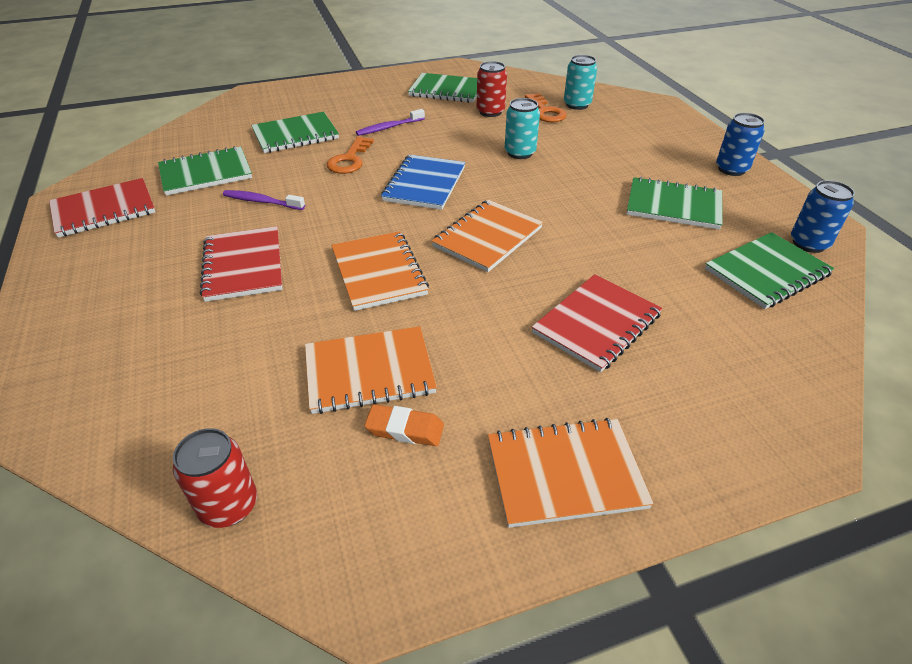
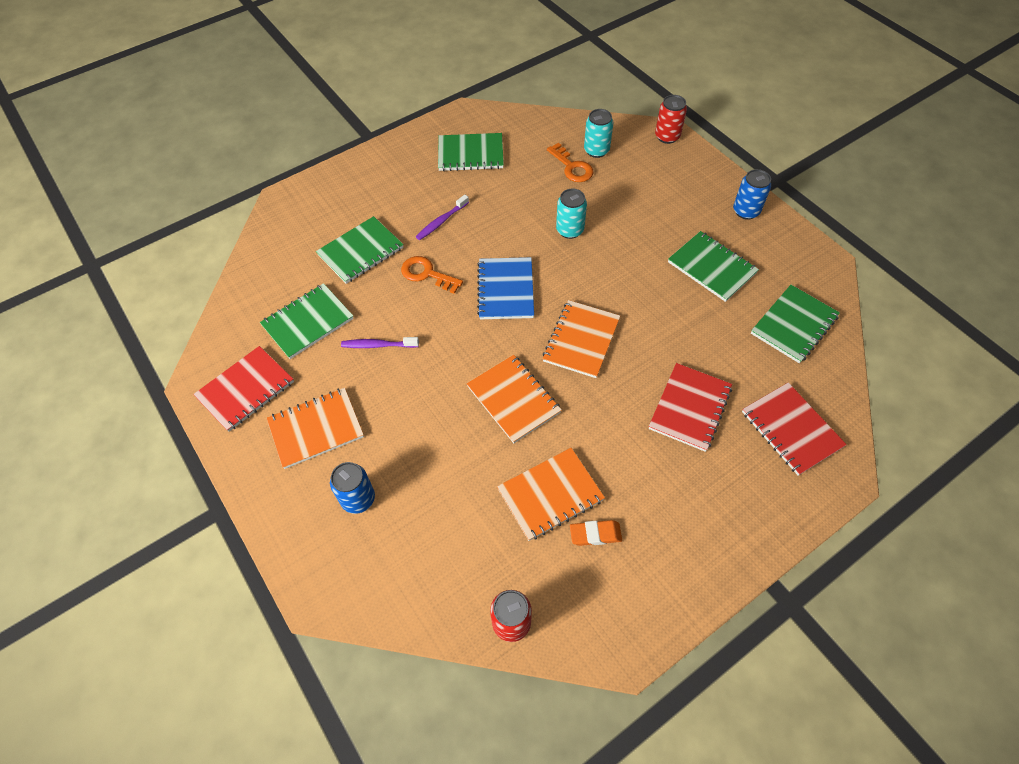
camera: 15 degrees left, 15 degrees up
(244, 265) = (404, 420): red notebook -> red notebook (791, 429)
(349, 160) = (427, 274): orange key -> orange key turned 120 degrees clockwise
(490, 112) = (523, 178): red can -> red can (667, 136)
(565, 474) = (707, 538): orange notebook -> orange notebook (316, 429)
(673, 206) = (711, 268): green notebook -> green notebook turned 45 degrees clockwise
(809, 243) = (817, 286): blue can -> blue can (358, 499)

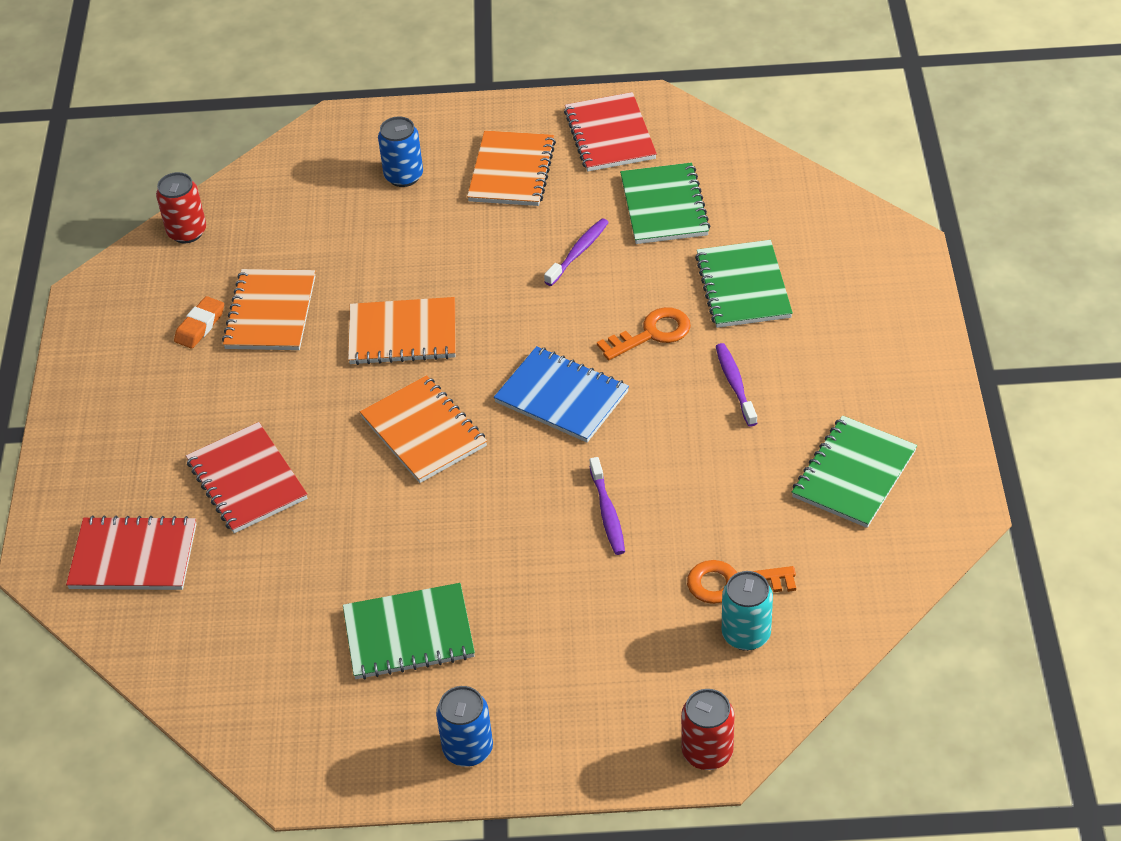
camera: 125 degrees right, 10 degrees down
(570, 230) = (607, 513): turquoise can -> purple toothbrush
(793, 325) = (246, 662): green notebook -> none

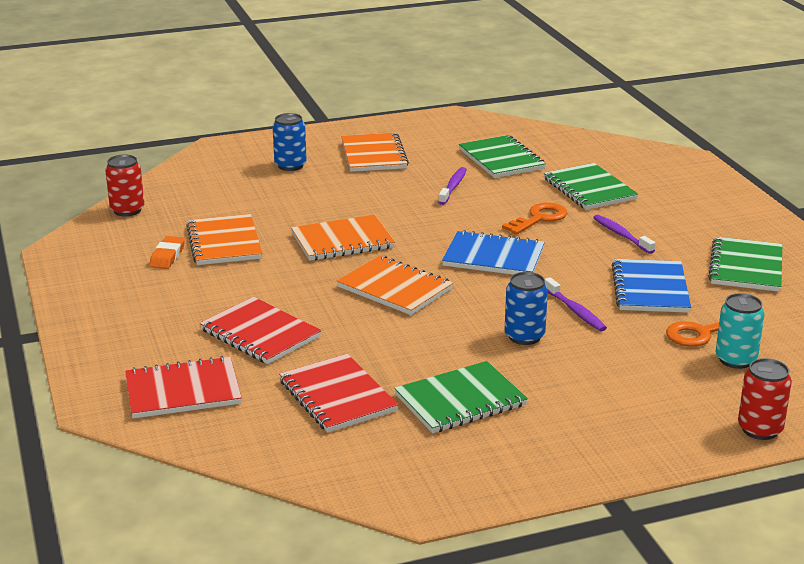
camera: 20 degrees left, 20 degrees down
(468, 749) = (560, 460): blue can -> blue can (524, 336)
(610, 135) = (436, 132): red notebook -> red notebook (337, 396)
(715, 491) = (650, 289): none -> blue notebook

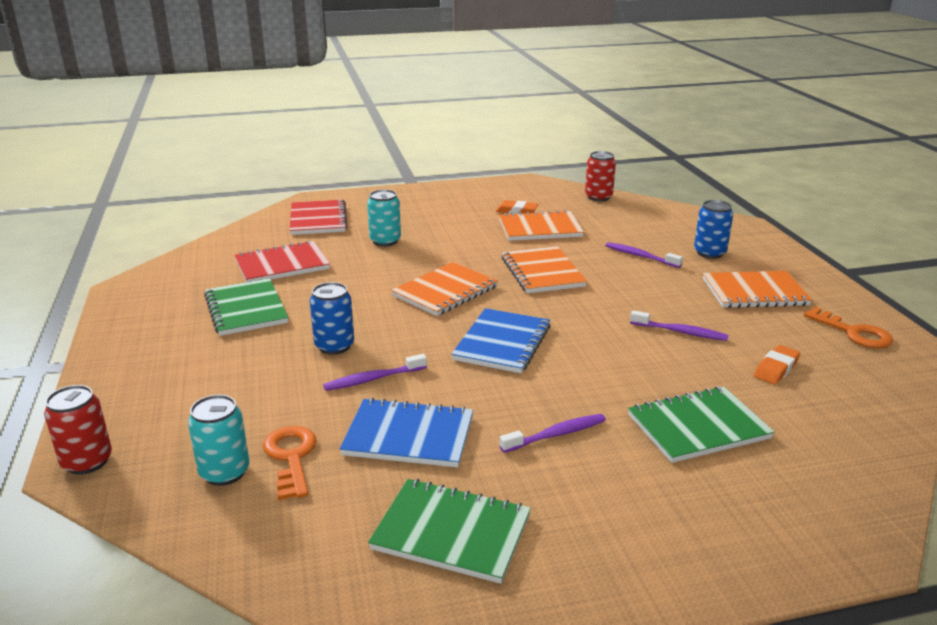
camera: 95 degrees right, 0 degrees up
(260, 333) = (385, 241): red notebook -> turquoise can
(299, 195) = (640, 256): none -> purple toothbrush
(501, 159) = (776, 369): green notebook -> orange eraser
(539, 218) = (600, 379): orange key -> orange key (854, 333)

